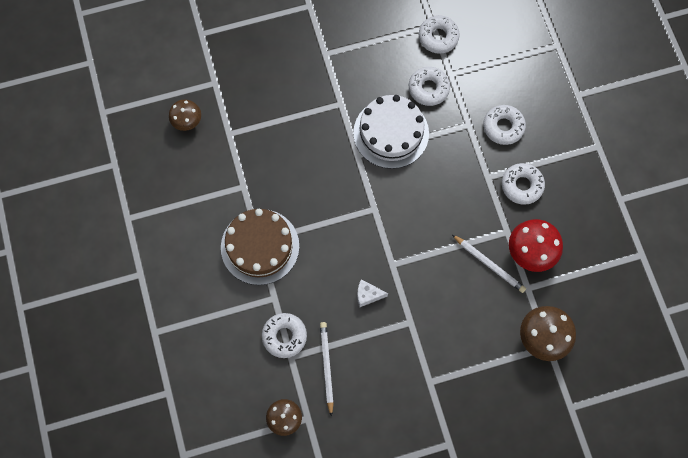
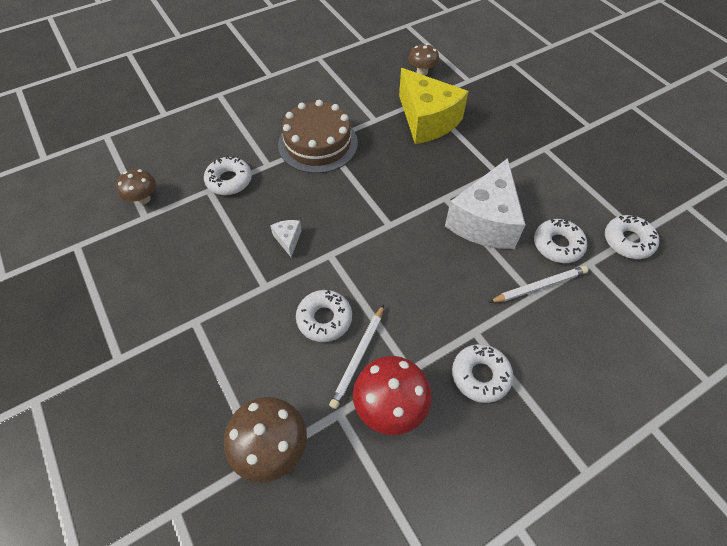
camera: 75 degrees right, 15 degrees down
(259, 139) = (427, 120): none -> yellow cheese
(326, 367) = (201, 221): white pencil -> white pencil (539, 286)
(391, 133) = (485, 221): white cake -> white cheese
(503, 127) = (551, 336): white donut -> white donut (324, 319)

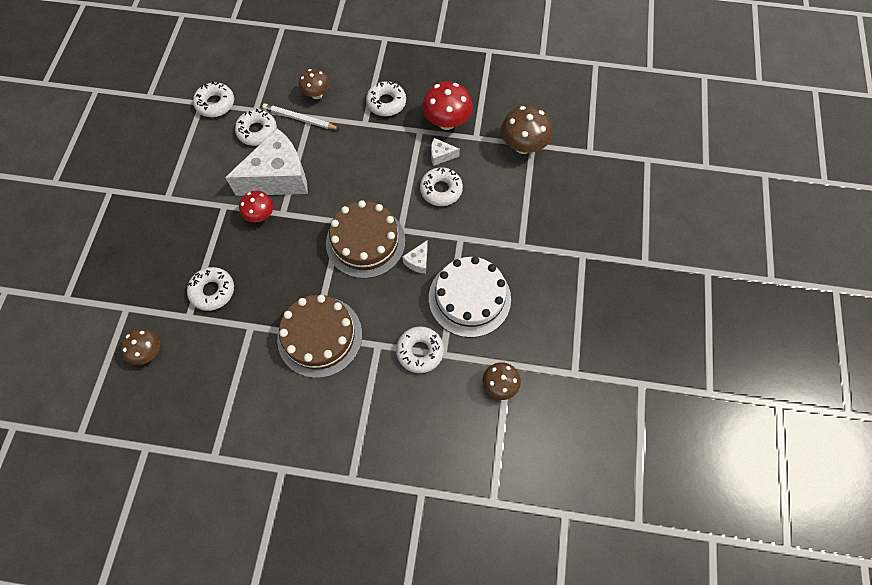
camera: 140 degrees left, 10 degrees up
(215, 242) = (469, 298): none -> white cake
(350, 224) = (365, 242): none -> brown cake
(358, 357) = (441, 156): white pencil -> white cheese
(427, 120) = (212, 291): yellow cheese -> white donut
(459, 184) = (260, 215): none -> red mushroom
(559, 325) = (317, 94): none -> brown mushroom

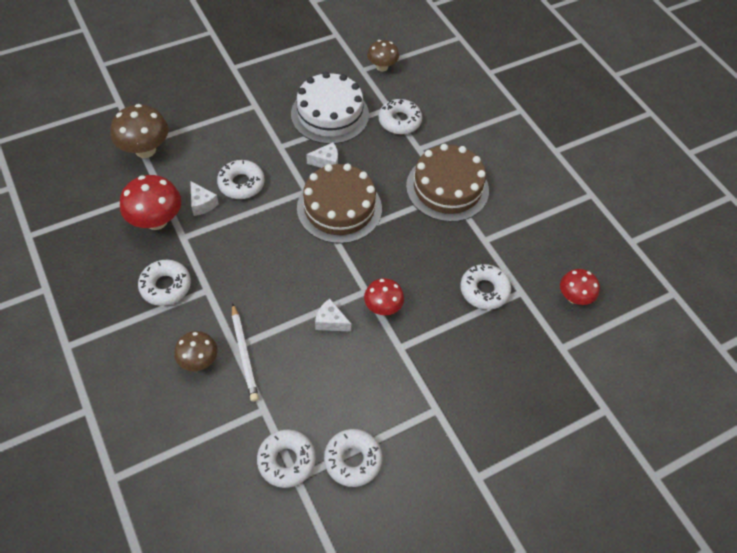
camera: 130 degrees left, 10 degrees down
(149, 351) = (574, 297): brown mushroom -> red mushroom
(257, 131) = (291, 384): white donut -> white donut (353, 460)
(279, 177) = (330, 322): white cheese -> white cheese, size x0.41

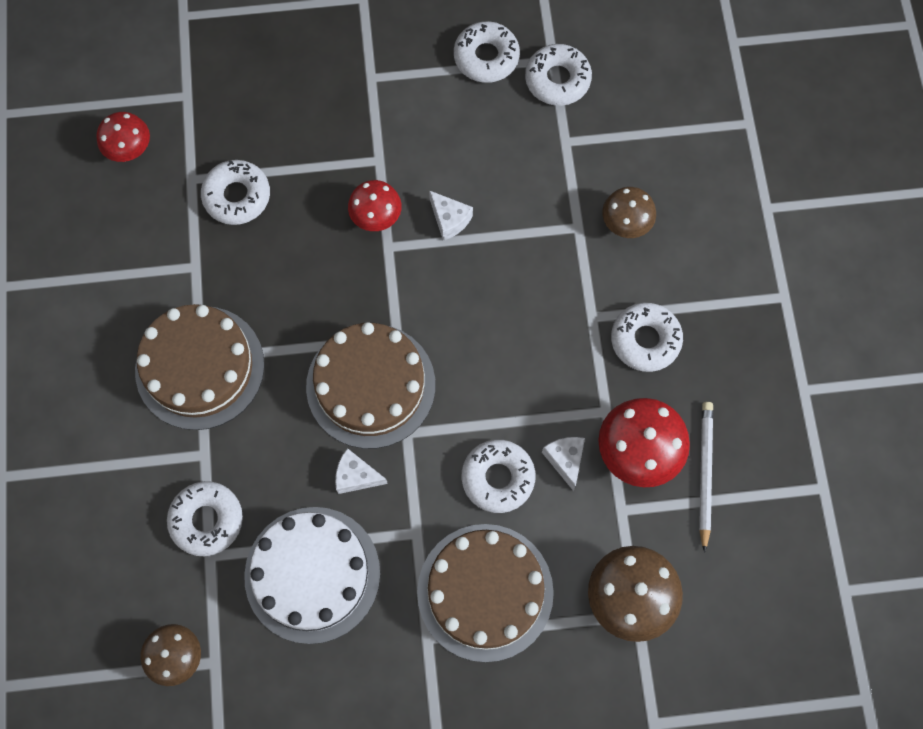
camera: 155 degrees left, 15 degrees up
(230, 131) = (485, 592): none -> brown cake
(244, 354) = (569, 214): white pencil -> white pencil (704, 473)

